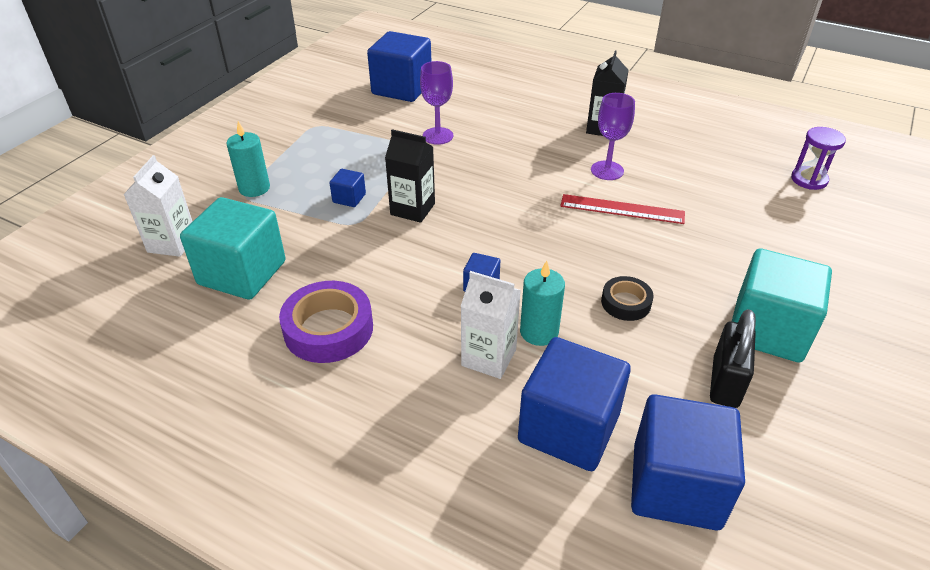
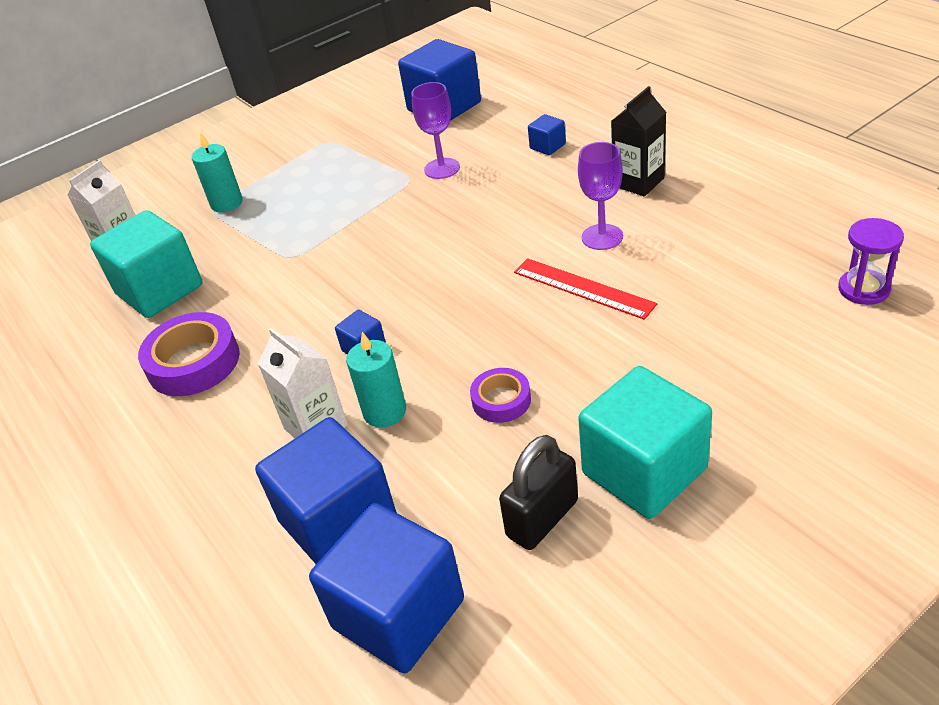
camera: 30 degrees right, 0 degrees up
(349, 198) = (304, 228): blue cube -> blue cube (547, 146)
(412, 209) = (357, 250): black carton -> none
(626, 303) = (501, 400): black tape -> purple tape

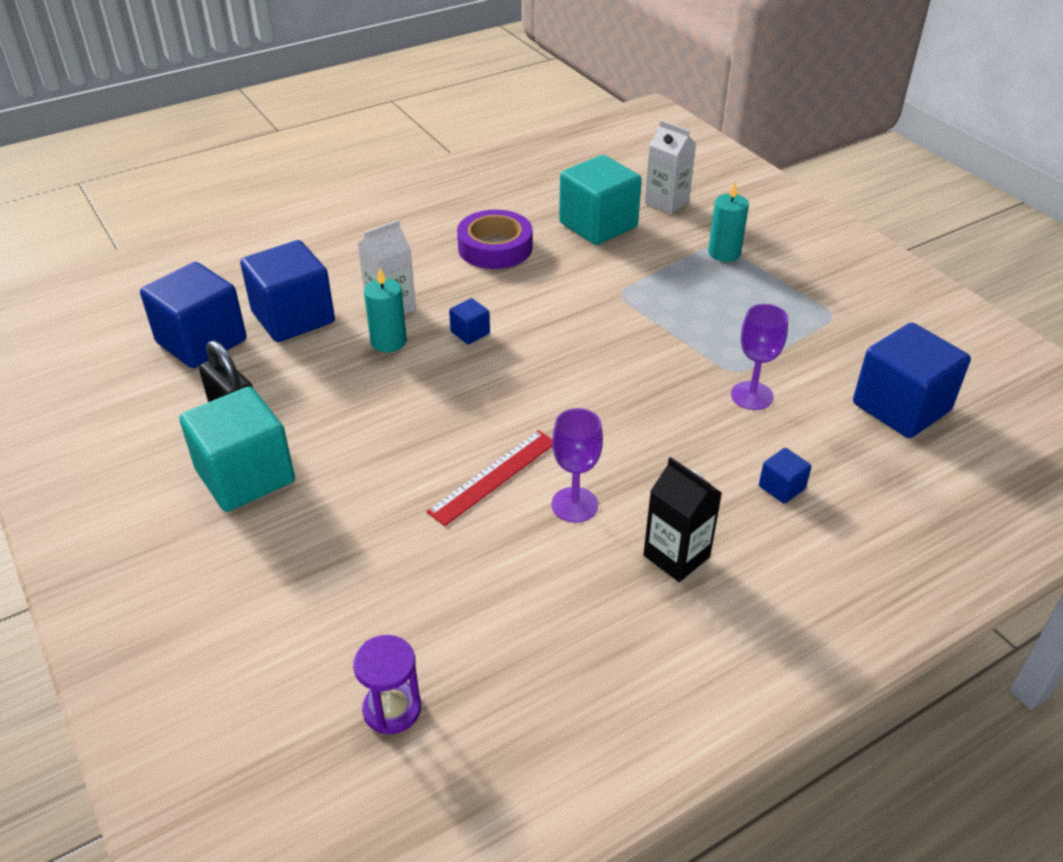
camera: 90 degrees right, 0 degrees up
(501, 400) = (367, 405): purple tape -> none

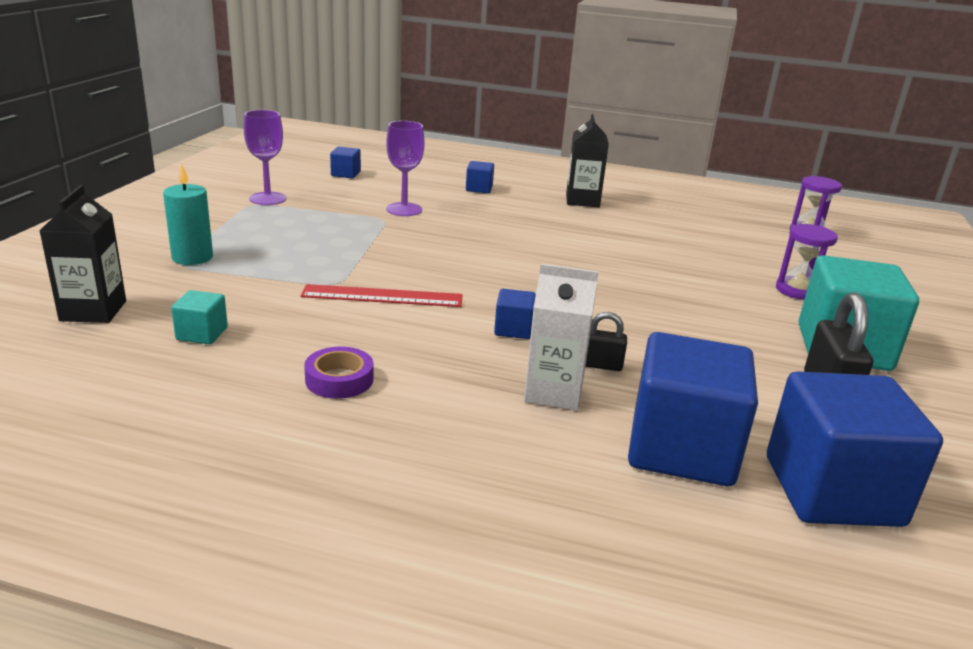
camera: 135 degrees left, 15 degrees down
(325, 540) = (797, 290): none -> purple hourglass
(388, 341) = (601, 365): turquoise candle -> black padlock
(493, 476) = (637, 260): red ruler -> red ruler (382, 296)
(495, 247) = (339, 379): purple tape -> purple tape, size x0.58
(574, 505) = (604, 232): purple goblet -> purple goblet (267, 199)
(598, 225) = (202, 334): turquoise cube -> turquoise cube, size x0.44
(666, 202) = (93, 311): white carton -> black carton
(901, 407) = (345, 174): blue cube -> blue cube, size x0.44

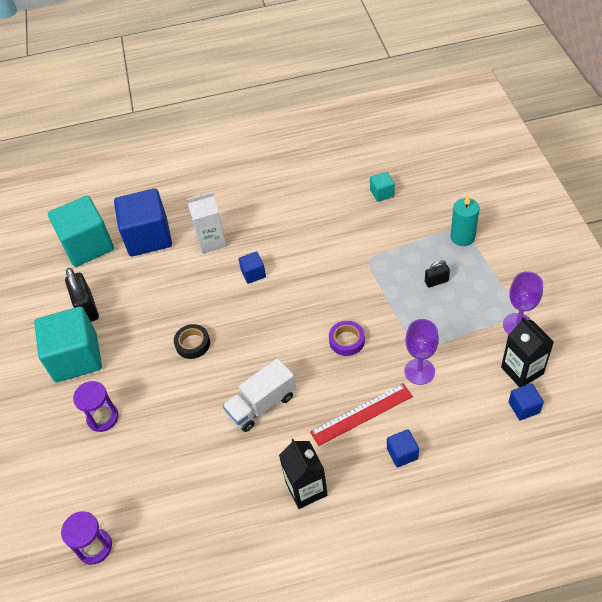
camera: 160 degrees right, 25 degrees up
(93, 311) = (442, 180): black carton -> black carton (522, 370)
(339, 379) = (301, 201): purple tape -> purple tape (347, 341)
(382, 296) = (336, 263): red ruler -> red ruler (361, 414)
(591, 242) = (262, 405): none -> white truck
(601, 365) = (199, 270): black padlock -> black padlock (436, 281)
(651, 302) = (192, 344): none -> black tape
(832, 491) = (88, 245): blue cube -> turquoise cube

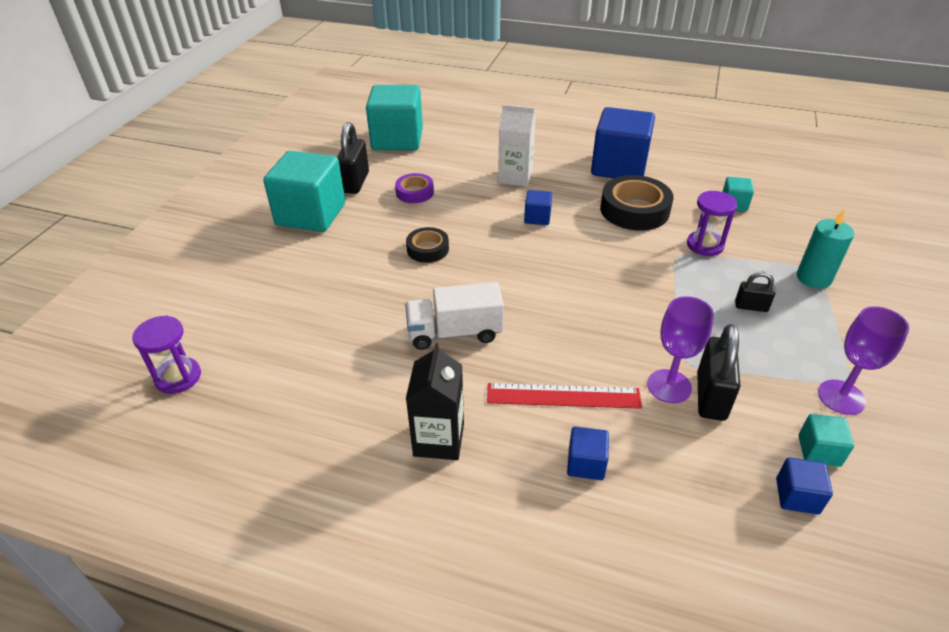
camera: 25 degrees right, 10 degrees down
(103, 418) = (290, 271): purple hourglass -> purple hourglass (705, 245)
(148, 237) = (457, 153): blue cube -> blue cube (619, 167)
(318, 232) = (634, 210): none -> black tape
(347, 341) = (597, 316): purple tape -> purple tape (415, 192)
(447, 365) = (711, 396): none -> black padlock
(522, 370) = (819, 451): black carton -> turquoise cube

